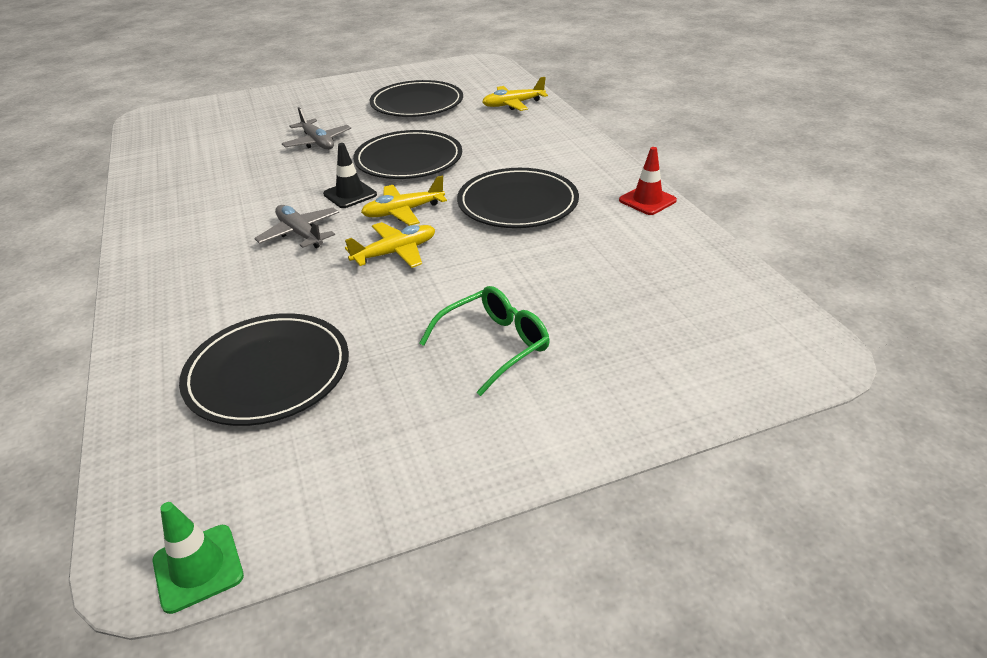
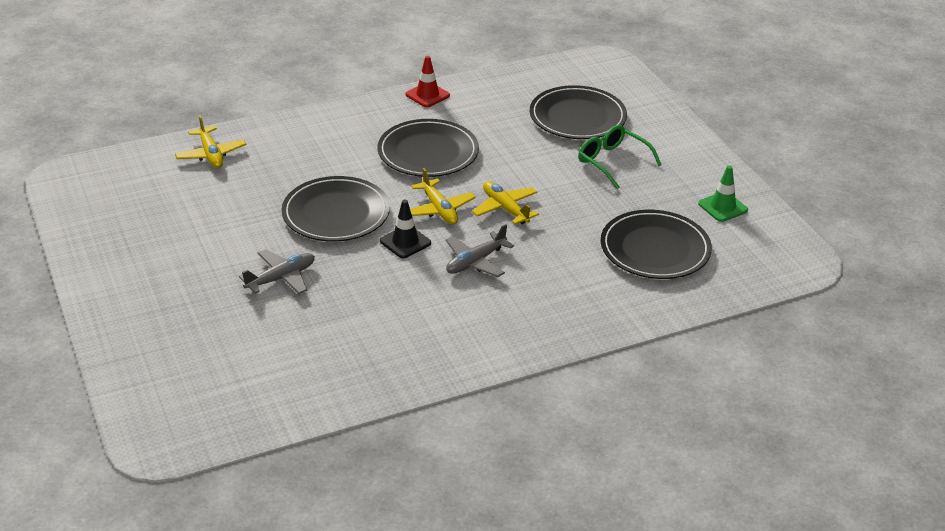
camera: 95 degrees left, 0 degrees up
(198, 568) = (801, 247): green traffic cone -> green traffic cone (722, 207)
(417, 104) = (188, 218): black plate -> black plate (577, 117)

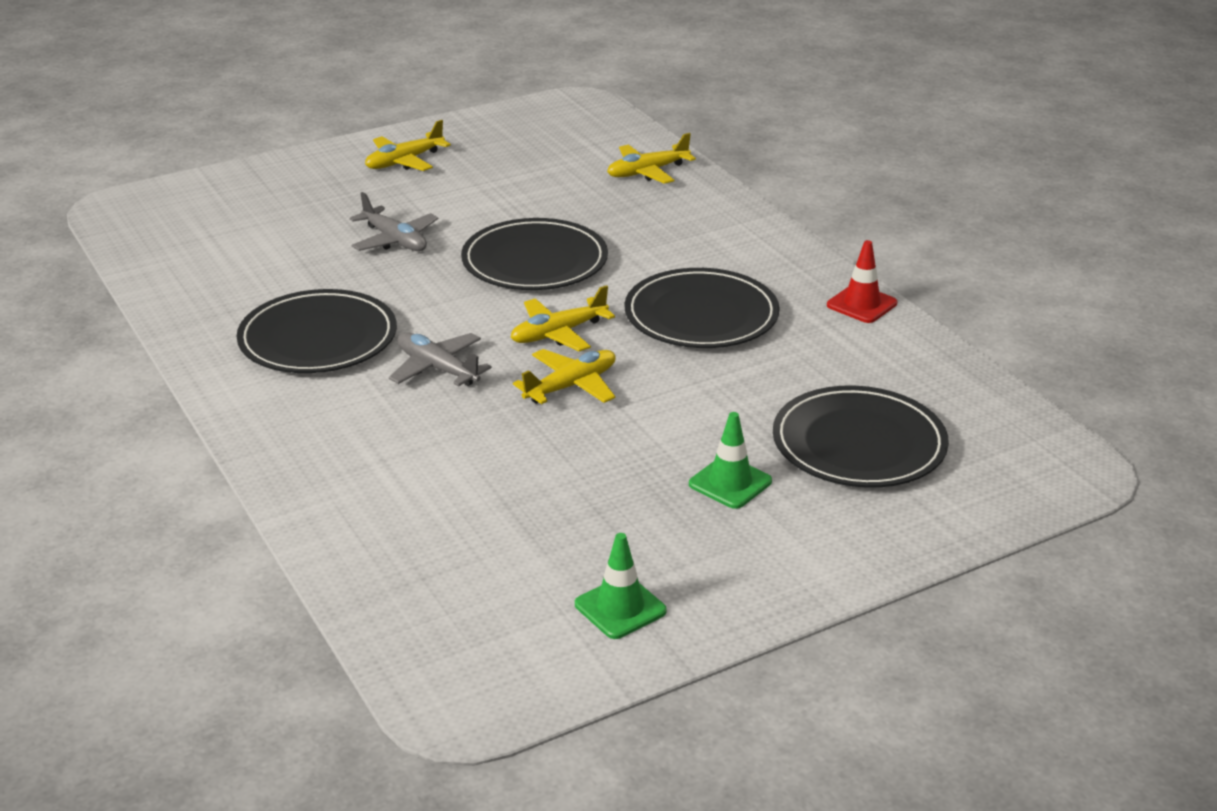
camera: 85 degrees right, 5 degrees down
(138, 271) = (404, 161): none -> yellow plane
(405, 242) = (477, 314): black traffic cone -> none
(612, 162) = (730, 483): green glasses -> green traffic cone
(655, 249) = (484, 529): black plate -> black plate (318, 339)

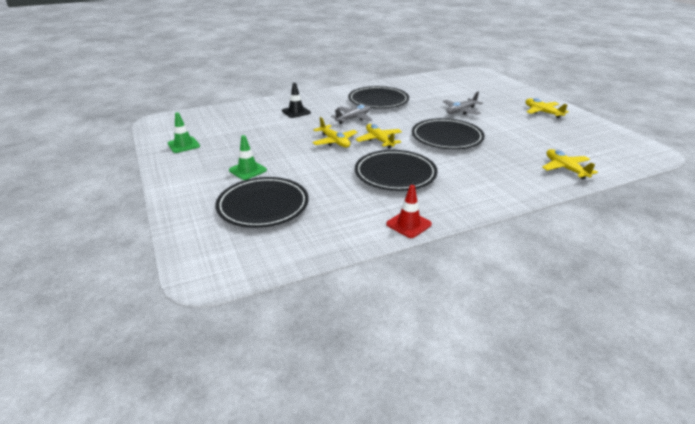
camera: 95 degrees right, 0 degrees up
(391, 455) = (296, 112): none -> black traffic cone

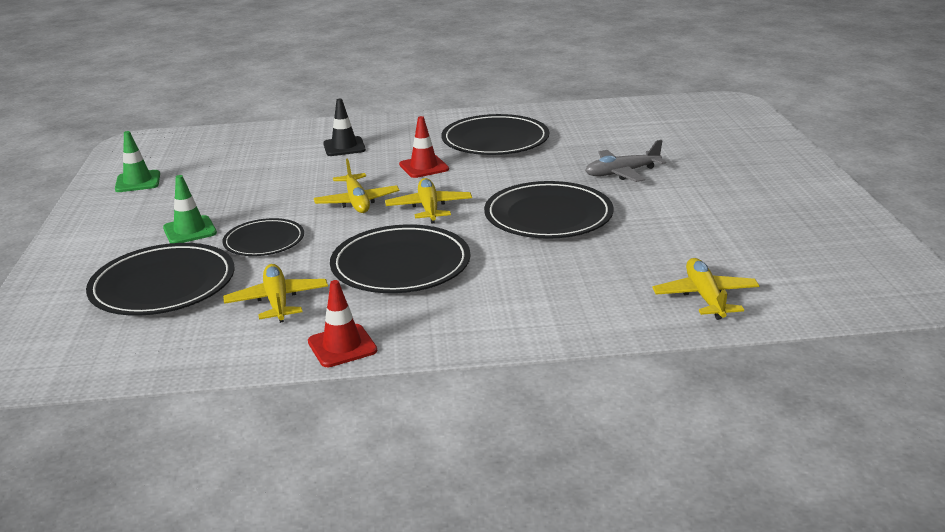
camera: 20 degrees right, 5 degrees down
(301, 170) = (264, 241): none -> black plate
(353, 118) = (424, 167): grey plane -> red traffic cone
(542, 112) = (776, 190): yellow plane -> yellow plane (277, 301)

